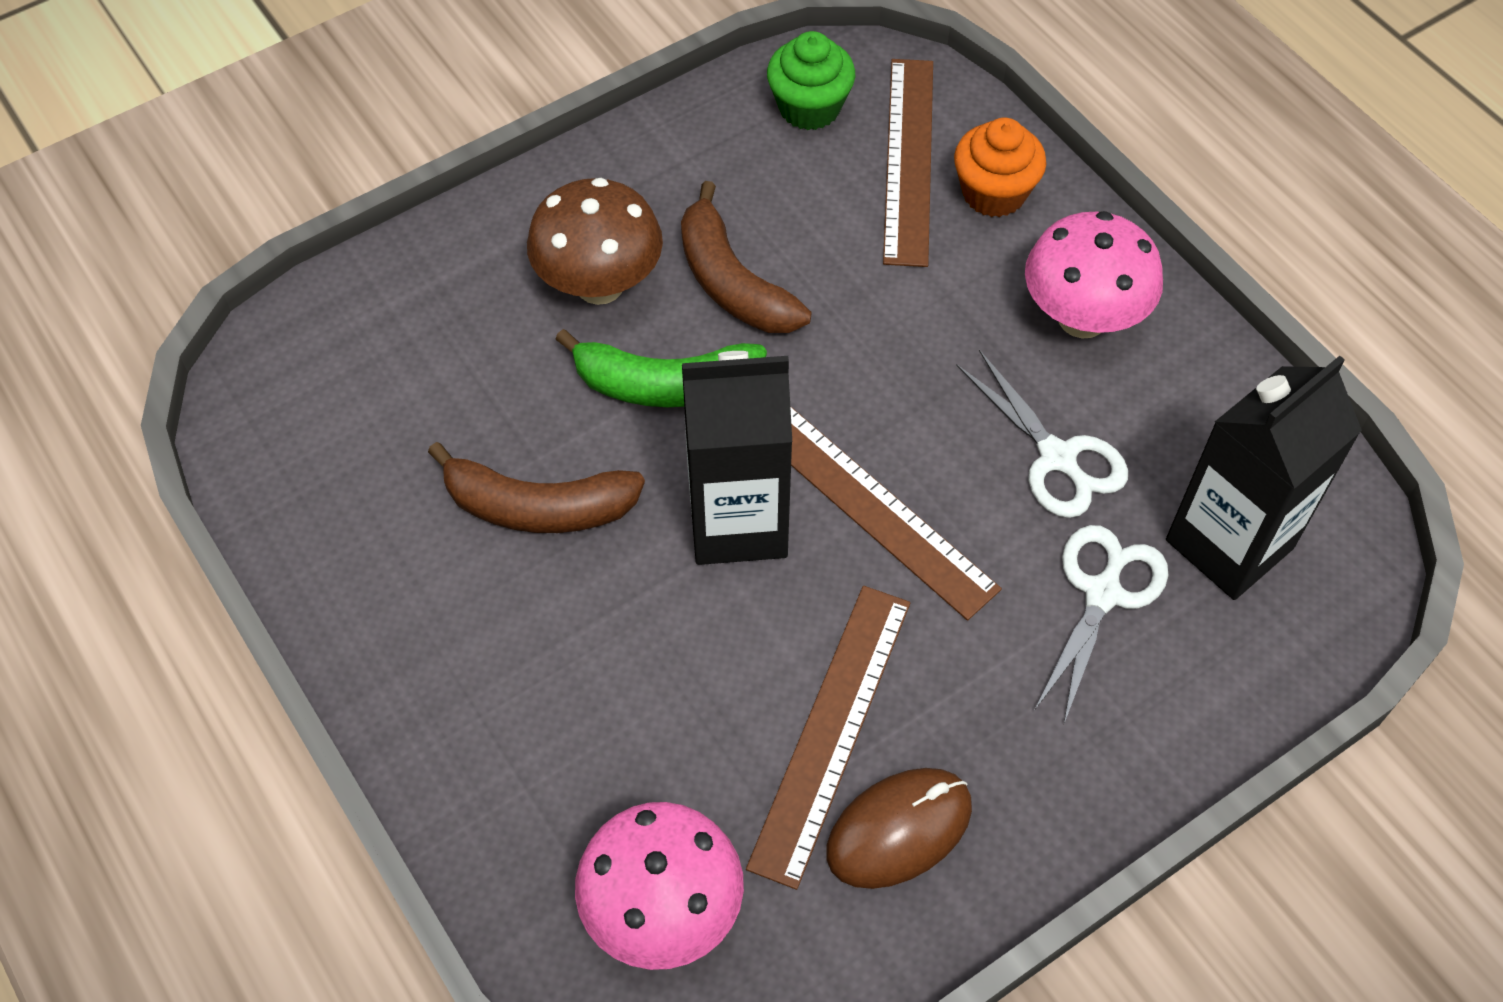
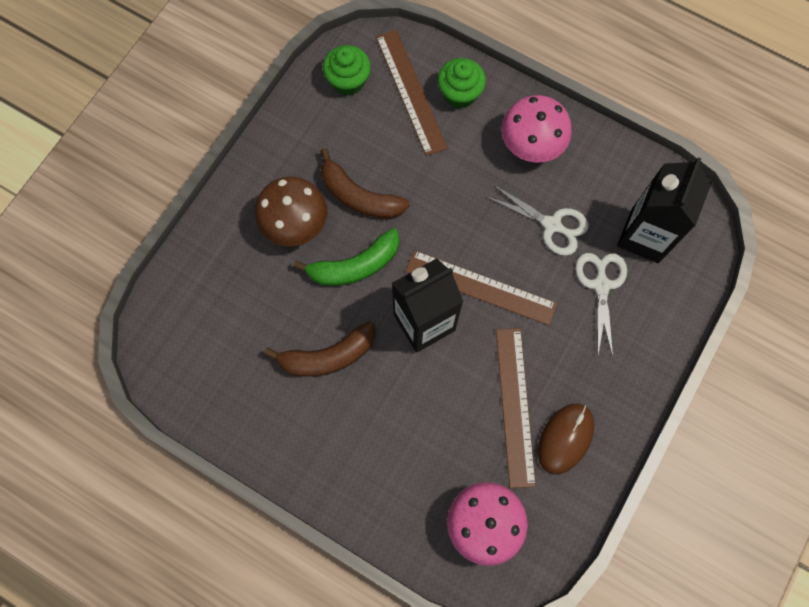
camera: 25 degrees left, 15 degrees up
(994, 193) = (459, 94): orange cupcake -> green cupcake

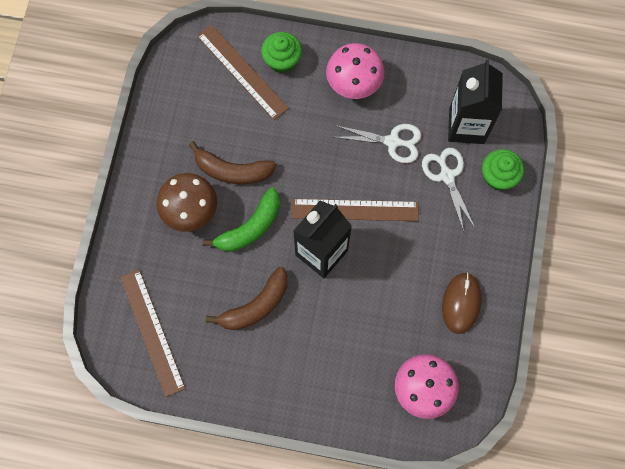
camera: 20 degrees left, 0 degrees up
(348, 81) = (188, 80): green cupcake -> green cupcake (498, 176)
(514, 406) = (414, 292): brown ruler -> brown ruler (152, 332)

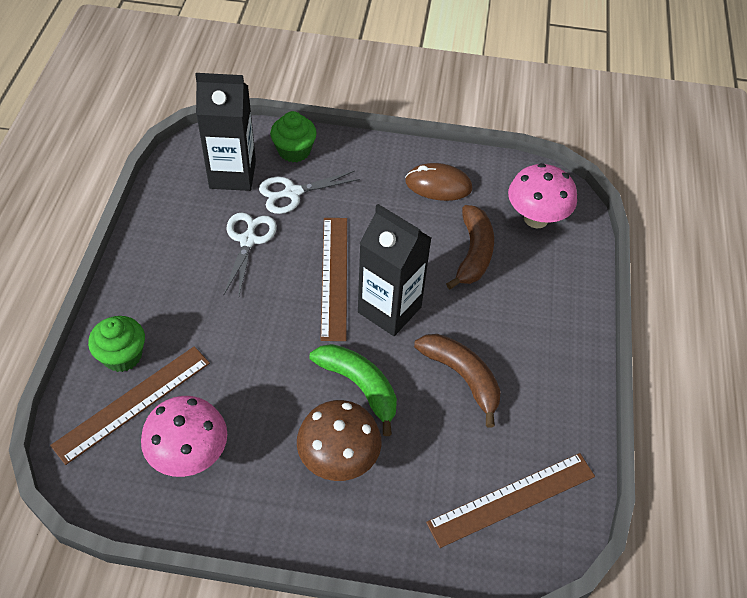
camera: 95 degrees left, 20 degrees down
(233, 170) = (280, 409): brown banana -> brown banana (473, 253)
(354, 84) = (168, 277): pink mushroom -> pink mushroom (190, 455)

